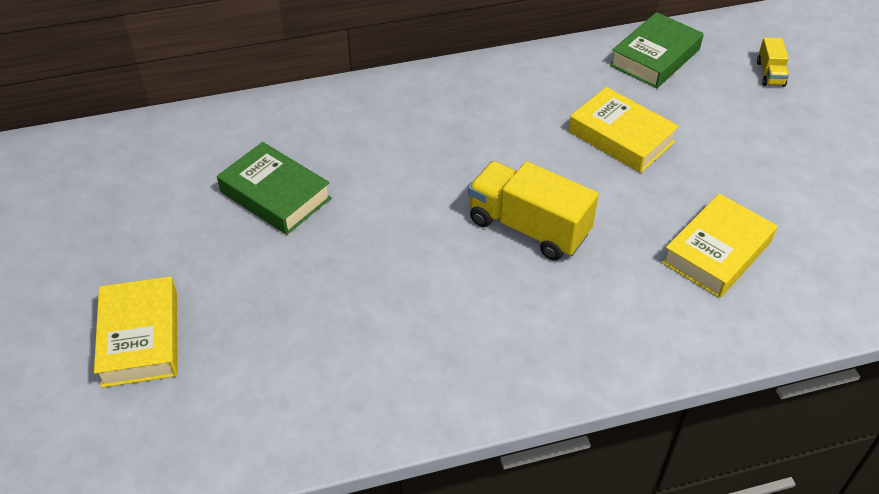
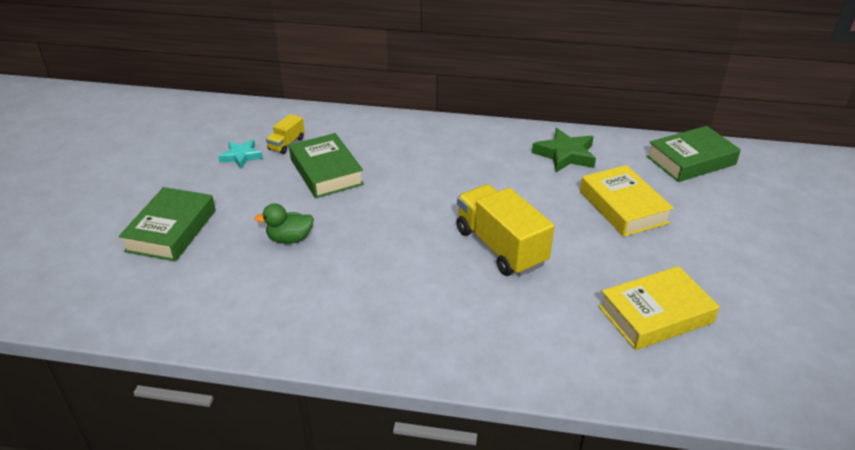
camera: 25 degrees right, 10 degrees down
(140, 338) = (171, 230): yellow book -> green book
(154, 207) = (241, 156): none -> turquoise star
(293, 298) = (290, 239): none -> green duck
(527, 88) = (565, 155): none -> green star
(770, 73) = (794, 198): yellow truck -> yellow truck (286, 144)

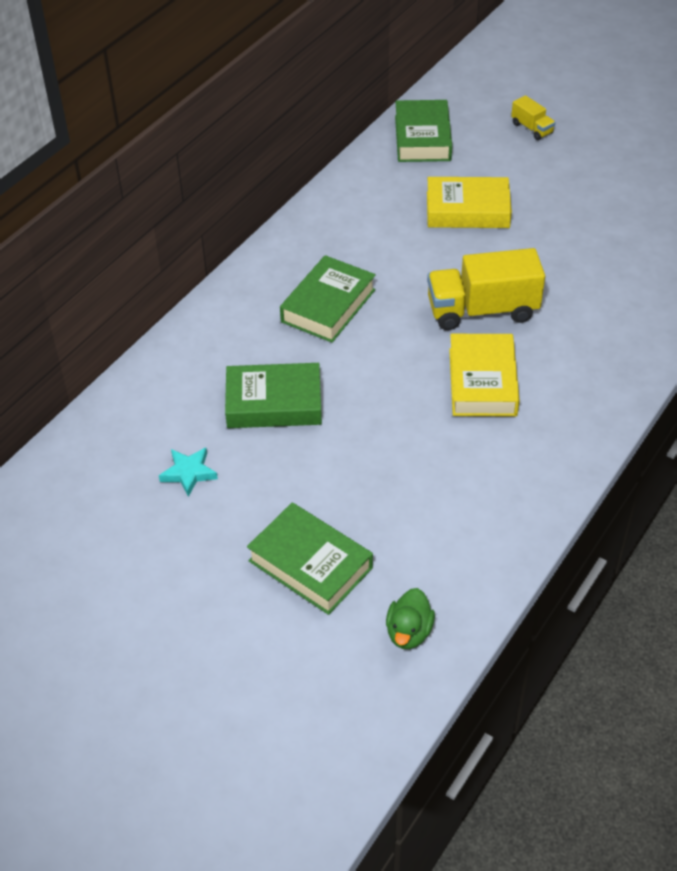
camera: 65 degrees left, 10 degrees up
(286, 144) = (188, 425): yellow truck -> yellow truck (532, 128)
(290, 239) = (384, 462): green duck -> green duck (409, 632)
(445, 168) = (328, 306): none -> green book
(565, 155) = (360, 212): green star -> none
(655, 315) = (615, 252): yellow book -> yellow book (482, 382)

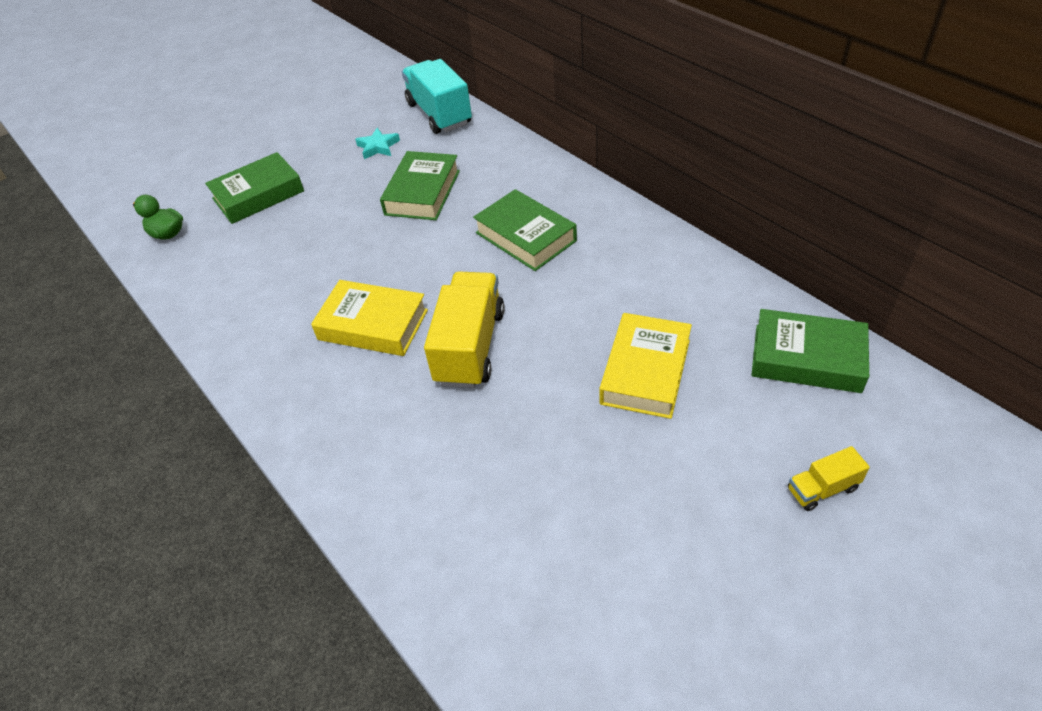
camera: 110 degrees right, 0 degrees up
(108, 432) = (439, 114): none -> turquoise truck

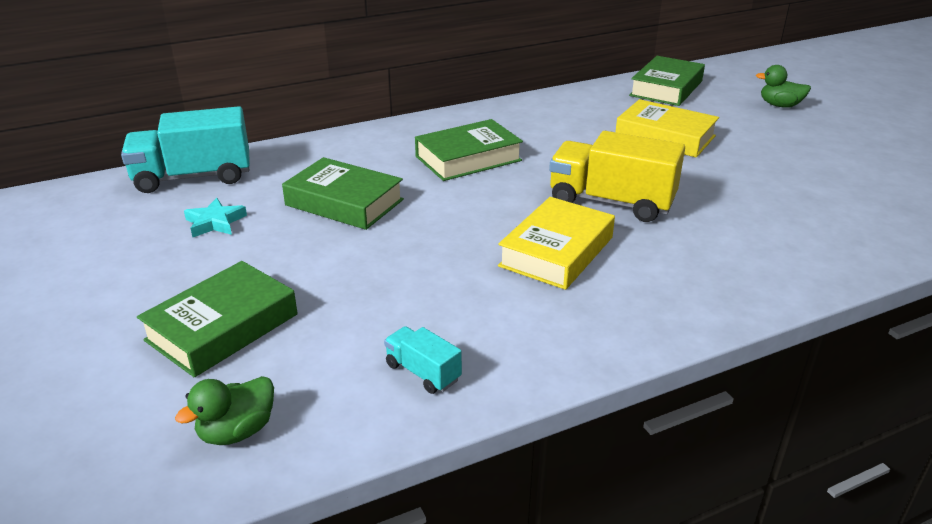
camera: 80 degrees left, 15 degrees down
(216, 289) = (423, 372): none -> turquoise truck
(258, 195) = (222, 327): green book -> green book turned 60 degrees clockwise
(822, 489) = (780, 105): yellow truck -> green duck

